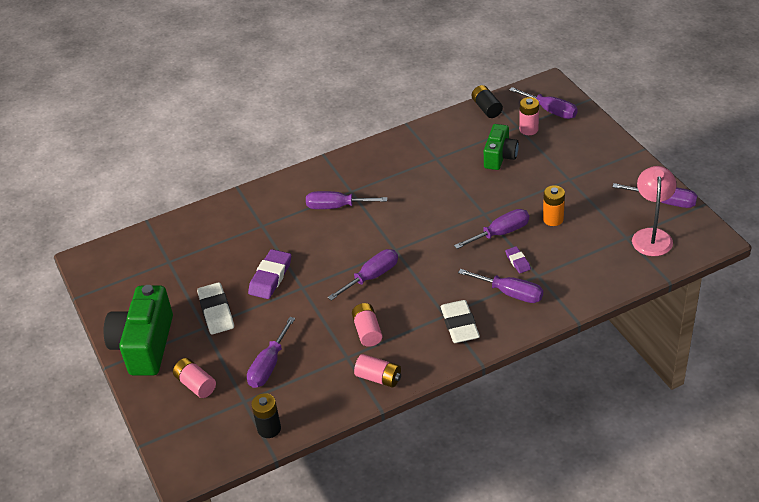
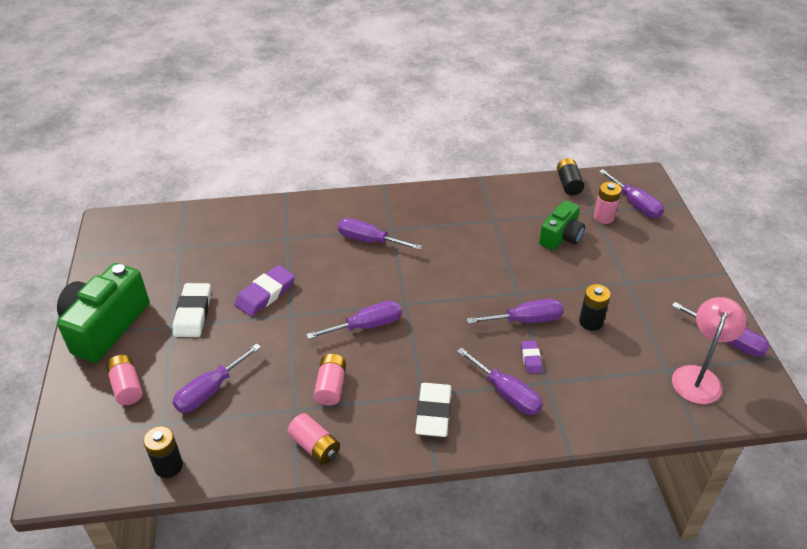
camera: 15 degrees right, 0 degrees up
(553, 219) = (590, 322): orange battery -> black battery

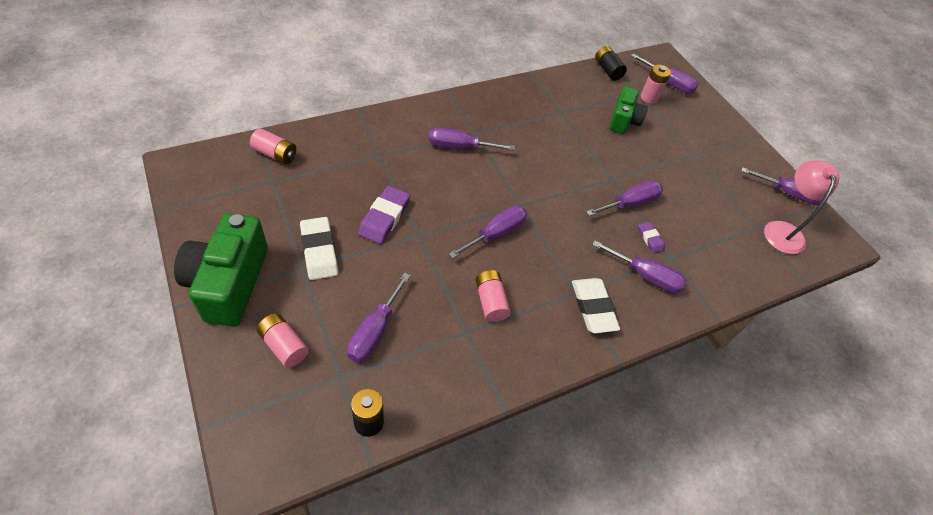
camera: 25 degrees left, 10 degrees up
(315, 446) = (503, 366): pink battery -> pink battery (275, 154)
(590, 322) = (682, 196): black battery -> none

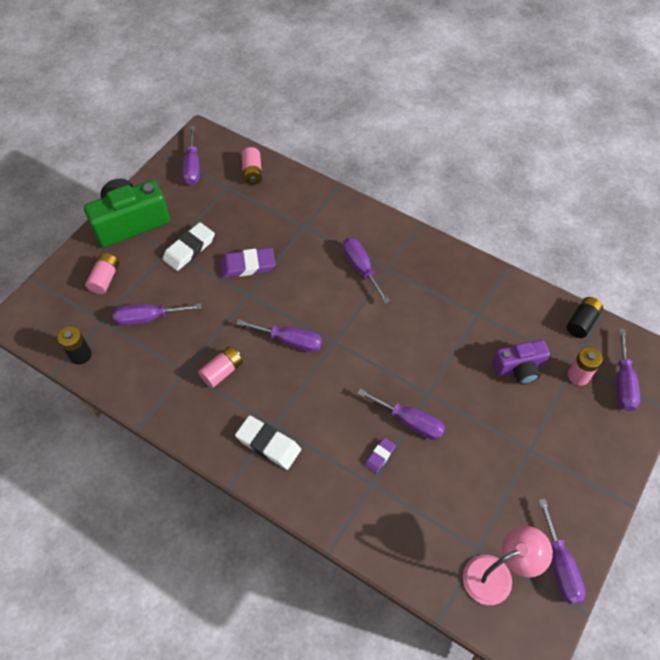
camera: 65 degrees right, 5 degrees up
(593, 307) = (268, 444): white eraser -> white eraser turned 75 degrees clockwise
(623, 120) = (519, 368): green camera -> purple camera
(645, 276) = (333, 470): purple screwdriver -> purple screwdriver (192, 167)

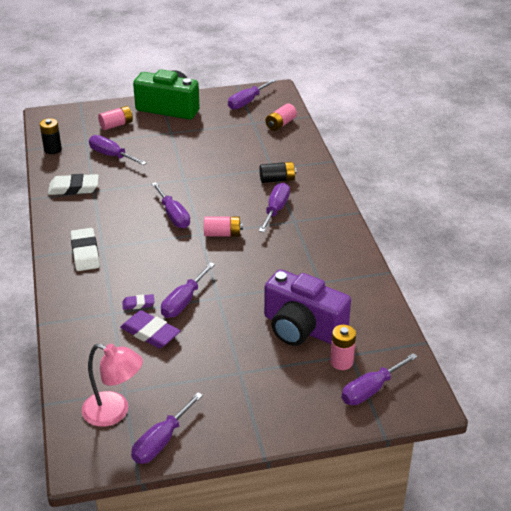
camera: 45 degrees right, 20 degrees down
(189, 249) = (183, 138): white eraser -> white eraser (74, 188)
(222, 371) = (113, 204): pink battery -> pink battery (222, 234)
(247, 265) = (205, 166): purple eraser -> purple eraser (150, 333)
(410, 422) = (183, 302): purple screwdriver -> purple screwdriver turned 45 degrees clockwise
(519, 368) = (302, 328): purple camera -> purple camera, size x1.65
(581, 322) = (394, 337): black battery -> black battery (277, 179)

